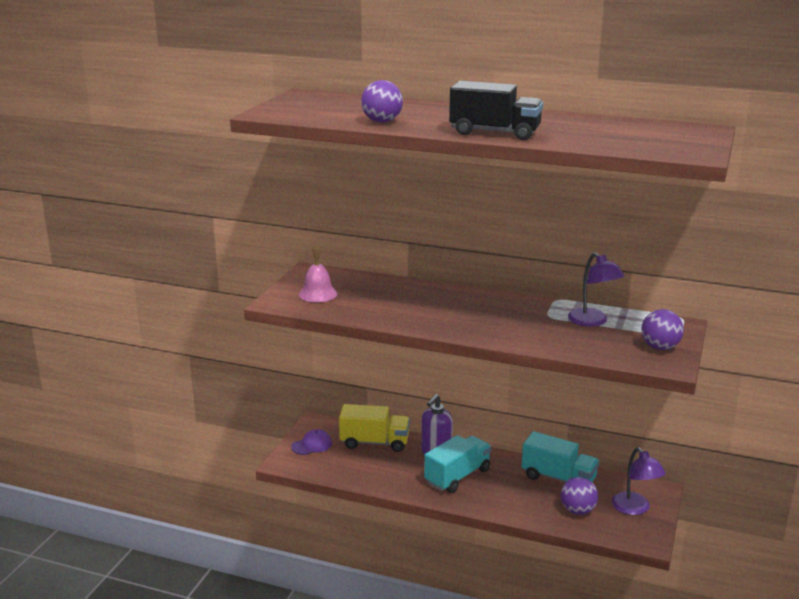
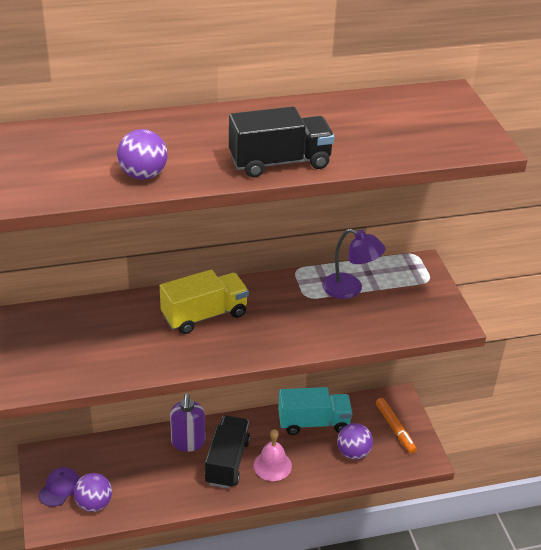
camera: 35 degrees left, 15 degrees up
(318, 294) = (59, 353): pink bell -> pink bell (272, 465)
(374, 442) = (120, 456): yellow truck -> yellow truck (204, 315)
(457, 476) = (227, 462): turquoise truck -> black truck
(635, 509) = (395, 428): purple lamp -> orange marker
(660, 347) = (428, 302): purple ball -> purple ball (94, 504)

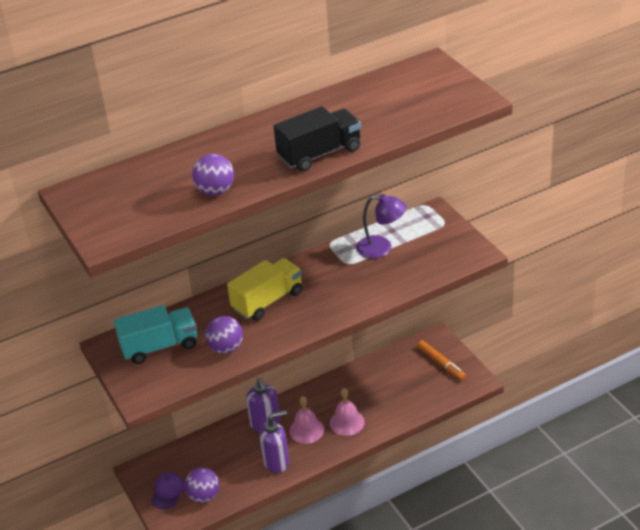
camera: 10 degrees left, 0 degrees up
(183, 488) = (276, 462): none -> purple soap dispenser
(227, 462) = (306, 430): black truck -> pink bell
(313, 423) = (369, 377): turquoise truck -> turquoise truck (160, 346)
(353, 453) = (412, 393): purple ball -> purple ball (226, 348)

